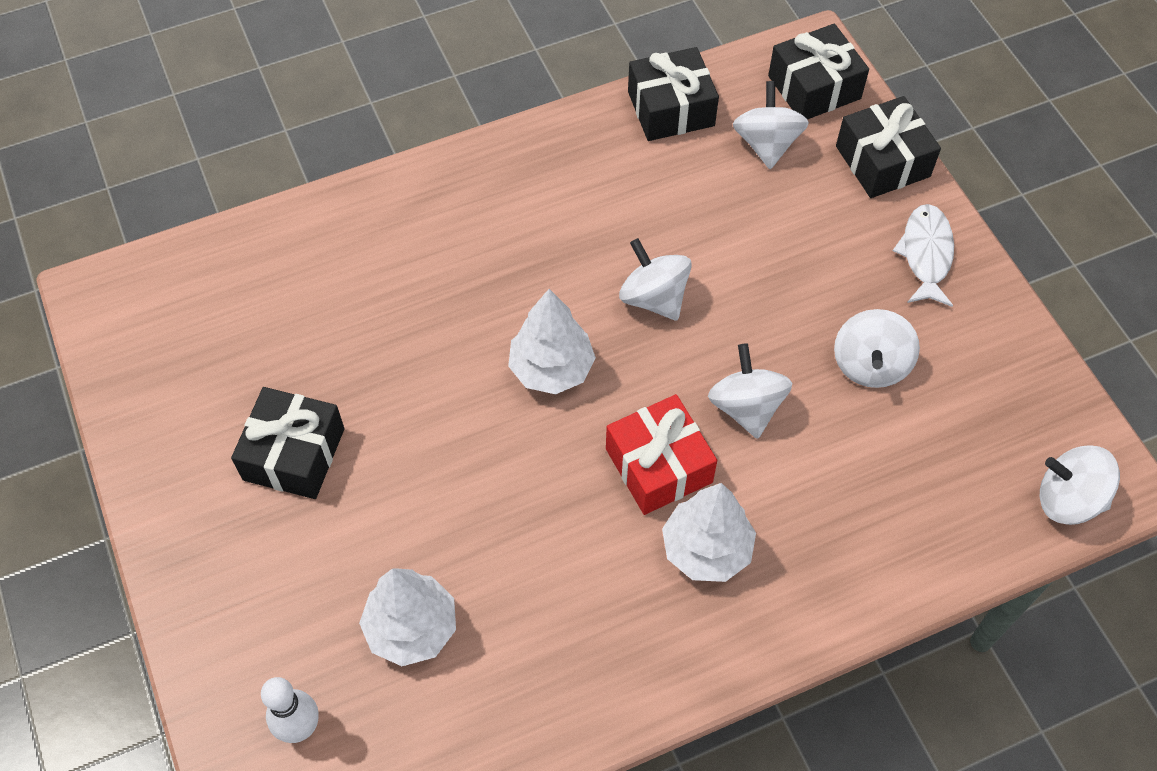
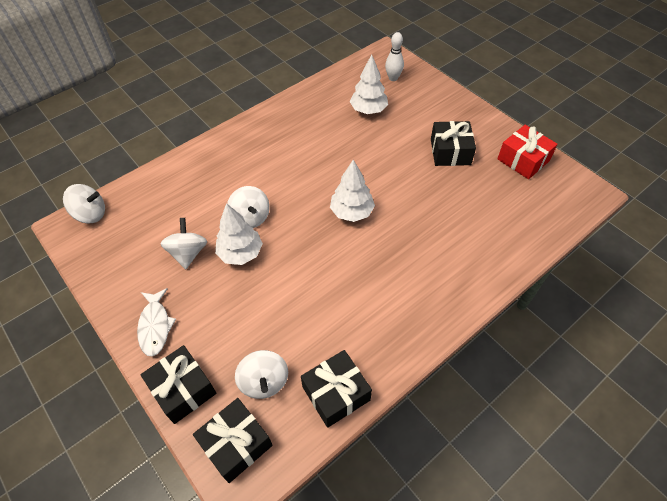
camera: 165 degrees right, 5 degrees down
(654, 298) = (311, 260): white spinning top -> none
(659, 465) = (287, 184): red gift -> red gift (523, 160)
(706, 549) = (258, 159): white tree -> white tree (240, 253)

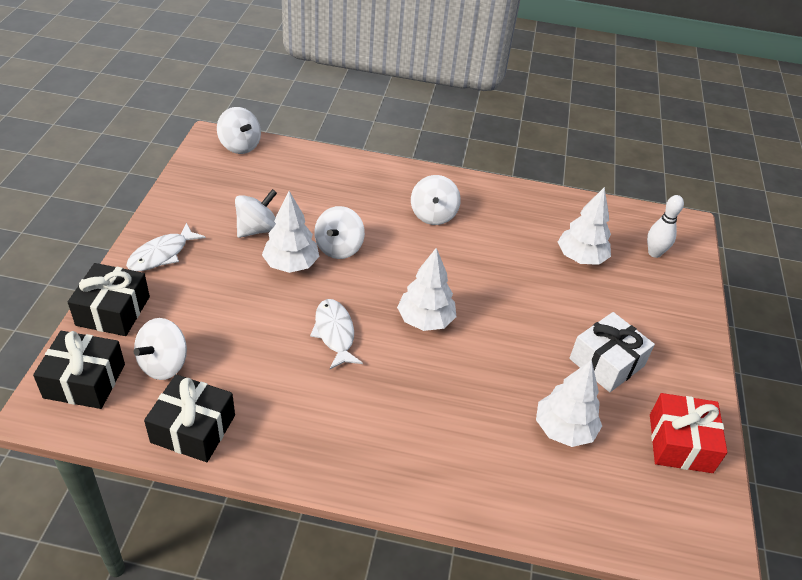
camera: 45 degrees right, 10 degrees down
(269, 152) = (433, 215): none -> white spinning top
(322, 265) = (335, 333): none -> white fish
(450, 152) = (606, 362): black gift -> white gift
(480, 201) = (564, 429): none -> white tree

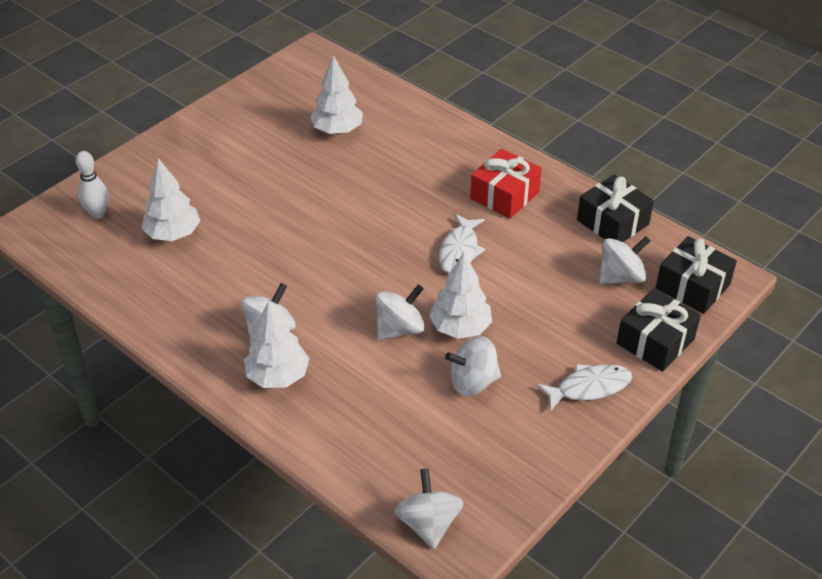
camera: 145 degrees left, 0 degrees up
(425, 320) = (372, 233): white tree -> white tree (278, 376)
(606, 362) = (256, 154): white gift -> none
(680, 443) = (265, 97): red gift -> red gift (504, 195)

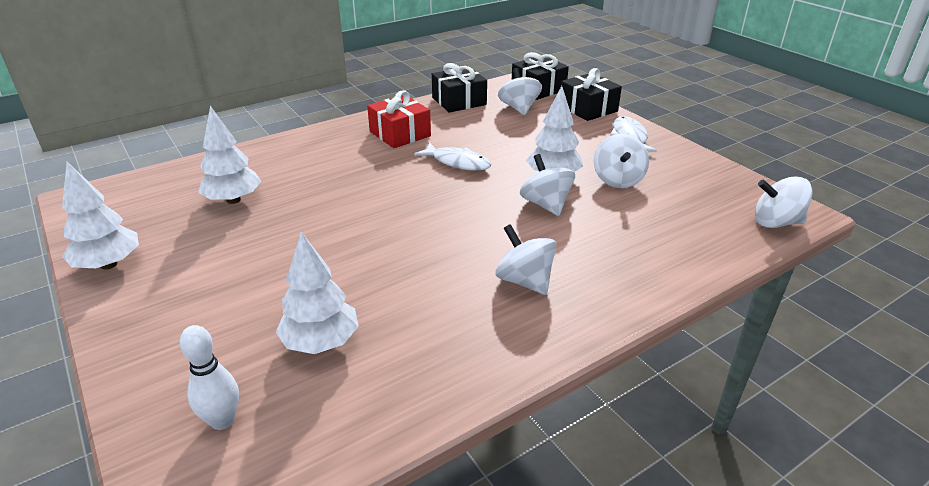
camera: 75 degrees left, 10 degrees down
(278, 376) = (594, 283): white tree -> white tree (109, 264)

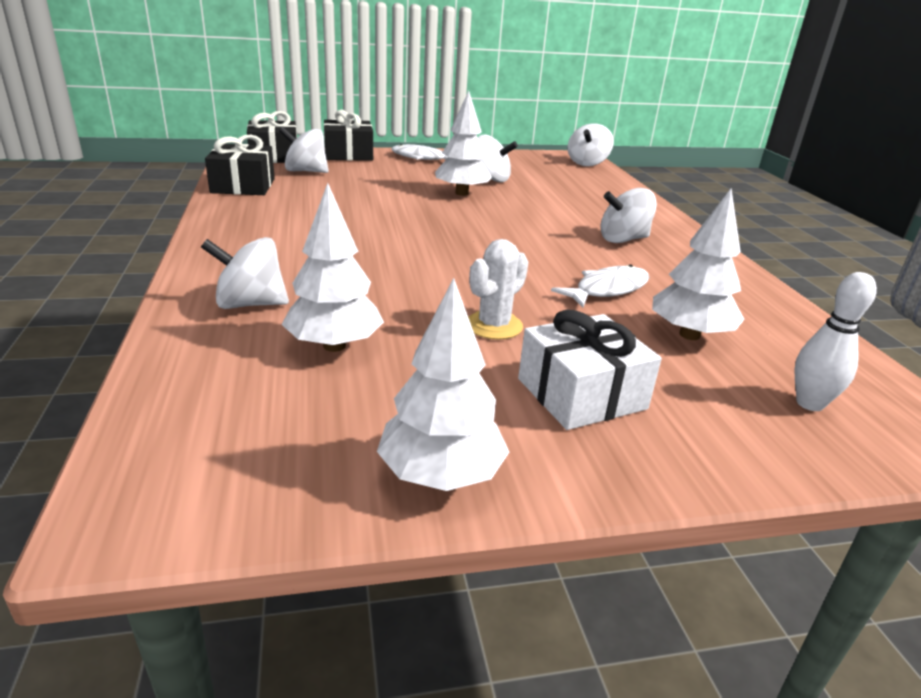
camera: 70 degrees left, 5 degrees down
(204, 298) = (581, 394): none -> white gift
(287, 246) = (494, 326): none -> white cactus
(400, 134) = (282, 224): red gift -> none
(457, 162) = (390, 216): white fish -> white fish (607, 290)
(545, 204) = (508, 206): white spinning top -> white spinning top (250, 304)

